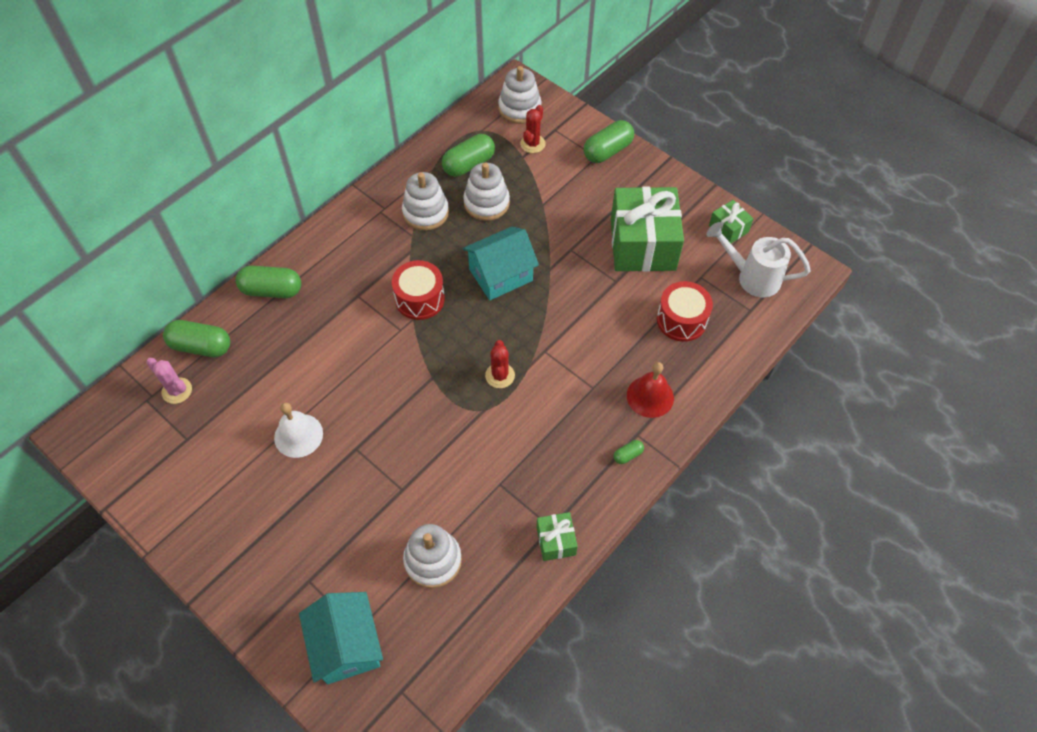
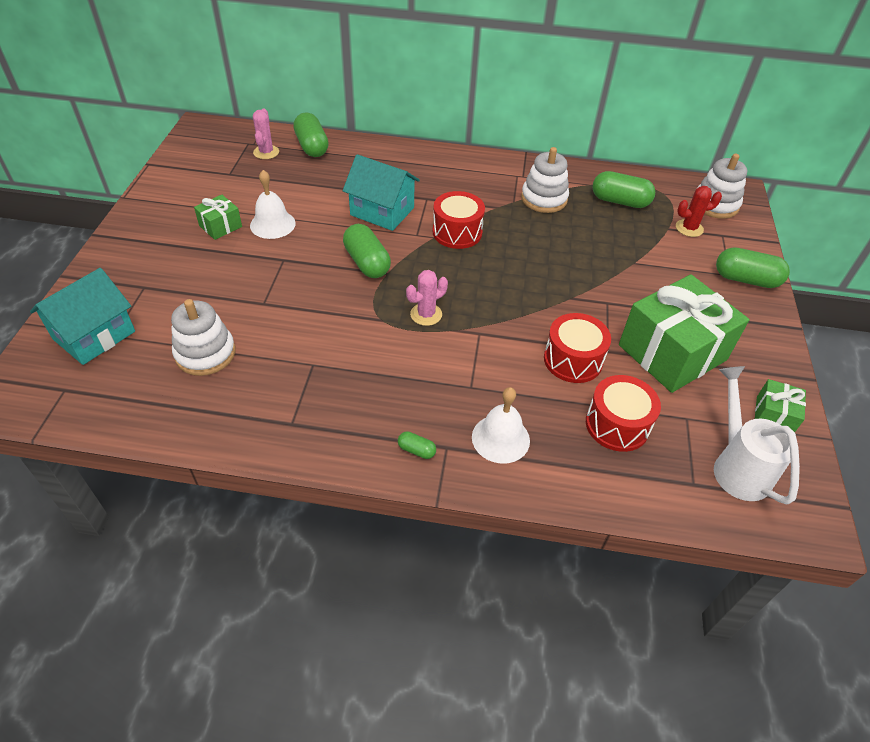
camera: 55 degrees right, 10 degrees down
(271, 290) = (389, 156): green capsule -> green capsule (367, 263)
(486, 203) = (594, 228): white stacking toy -> none
(500, 375) = (426, 314): red cactus -> pink cactus
(501, 275) = (530, 269): turquoise house -> turquoise house (382, 211)
(556, 541) = (278, 434): green gift -> green gift (220, 226)
(610, 308) = (573, 360): none -> red drum
(650, 396) = (500, 438): red bell -> white bell

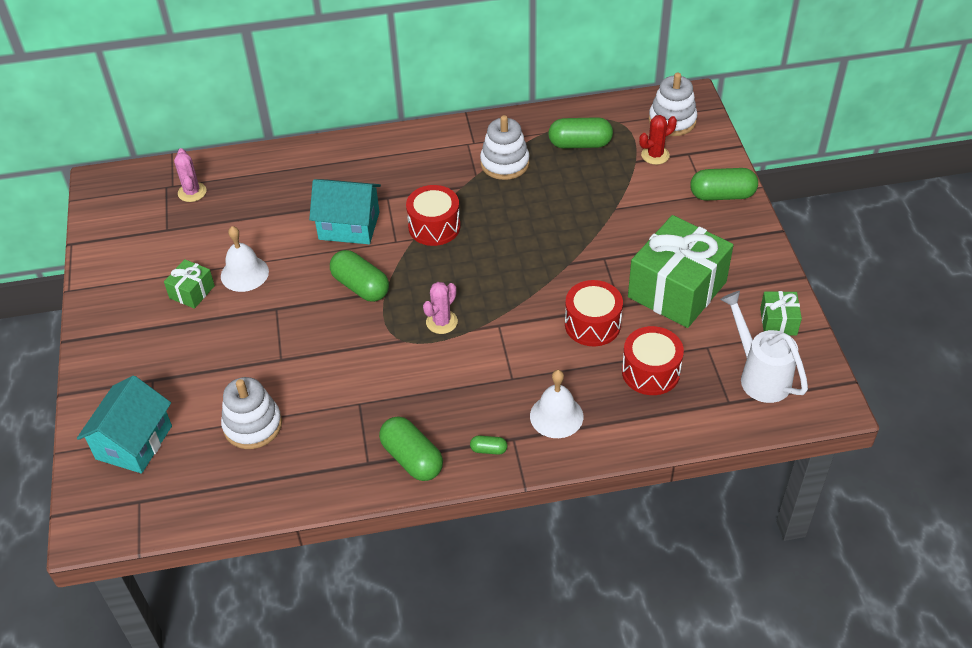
camera: 15 degrees left, 0 degrees up
(312, 146) = (238, 171): green capsule -> green capsule (412, 458)

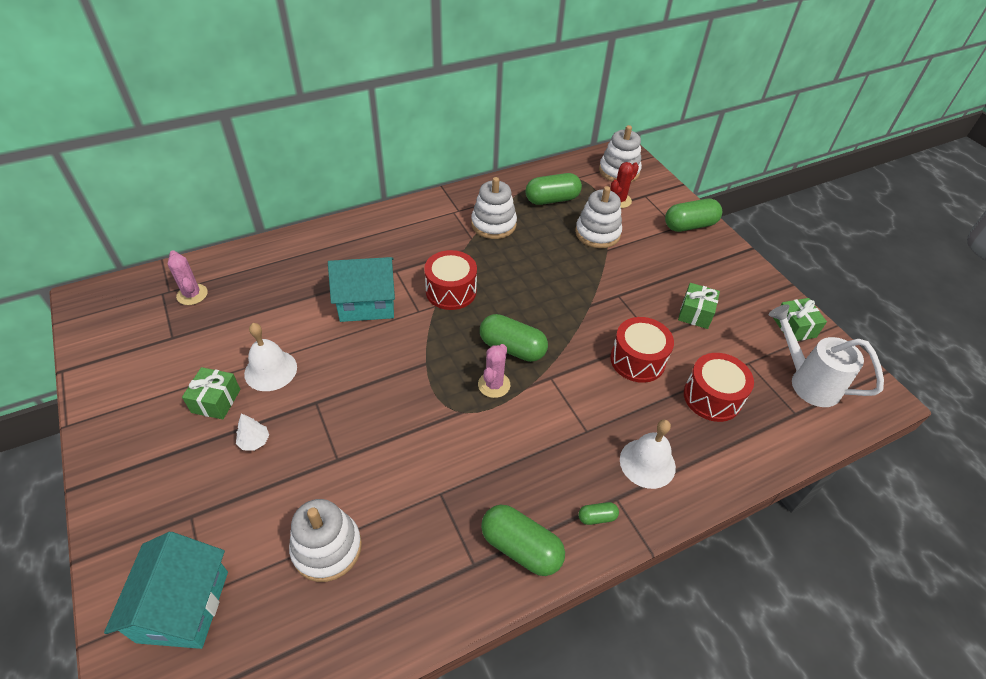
camera: 20 degrees left, 0 degrees up
(216, 331) = (254, 441): none -> white tree
(360, 286) = (399, 362): green capsule -> green capsule (512, 348)
(613, 189) = (597, 233): none -> white stacking toy
(677, 289) = (695, 313): green gift -> green gift, size x0.46

